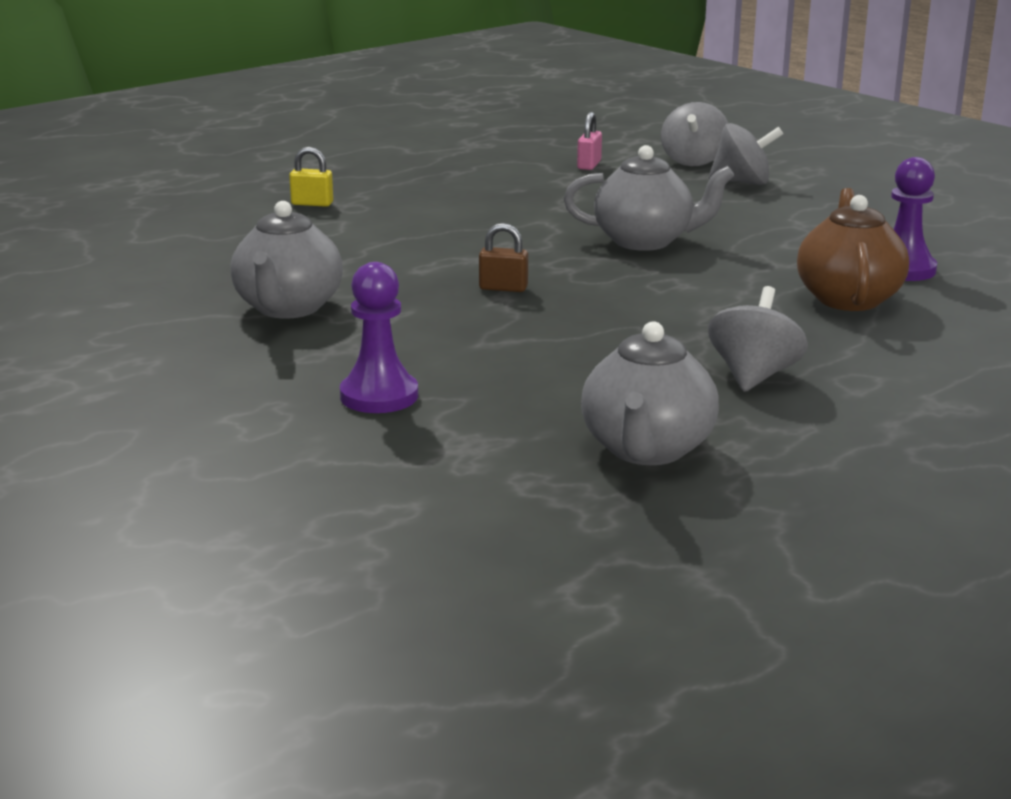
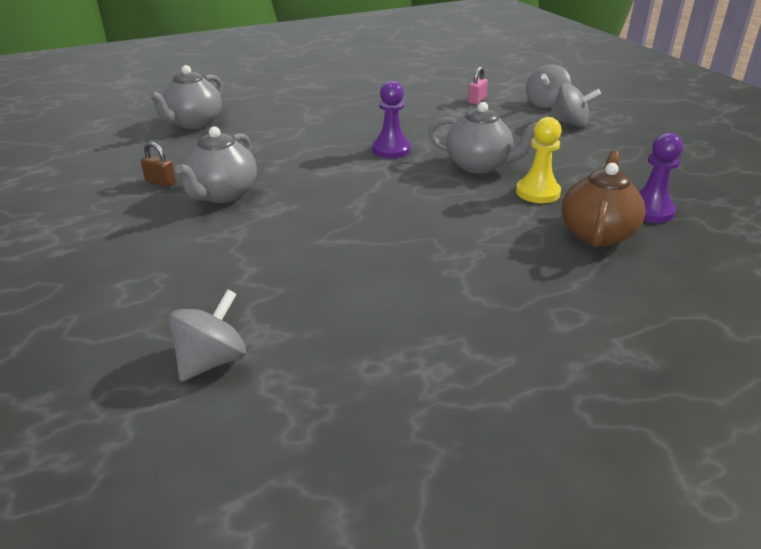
camera: 15 degrees right, 10 degrees up
(312, 204) = (292, 114): yellow padlock -> none
(379, 396) = (226, 279): purple pawn -> purple pawn (391, 150)
(503, 288) = (365, 194): brown padlock -> brown padlock (160, 182)
(646, 450) = (375, 362): grey teapot -> grey teapot (194, 123)
(745, 264) = (537, 192): none -> yellow pawn
(753, 376) = (492, 299): grey spinning top -> grey spinning top (212, 361)

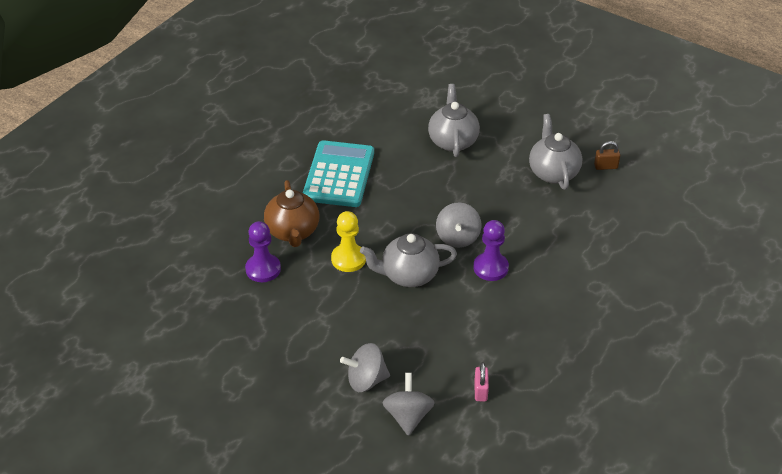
camera: 150 degrees right, 10 degrees up
(194, 123) = (682, 237): grey teapot -> grey teapot (453, 141)
(212, 361) = (433, 84): grey spinning top -> grey spinning top (457, 238)
(494, 275) = (339, 175): none -> turquoise calculator

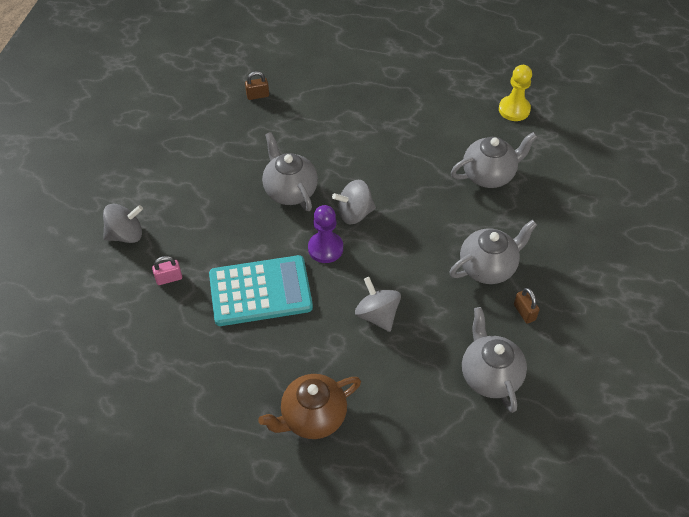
camera: 70 degrees right, 10 degrees up
(263, 269) = (257, 95): purple pawn -> brown padlock
(293, 232) = (309, 100): brown teapot -> brown teapot (312, 417)
(339, 175) = (396, 108): turquoise calculator -> turquoise calculator (260, 291)
(348, 259) = (292, 145): yellow pawn -> yellow pawn (514, 109)
(366, 380) = (157, 196): grey spinning top -> grey spinning top (377, 315)
(659, 204) = (490, 375): none -> grey teapot

